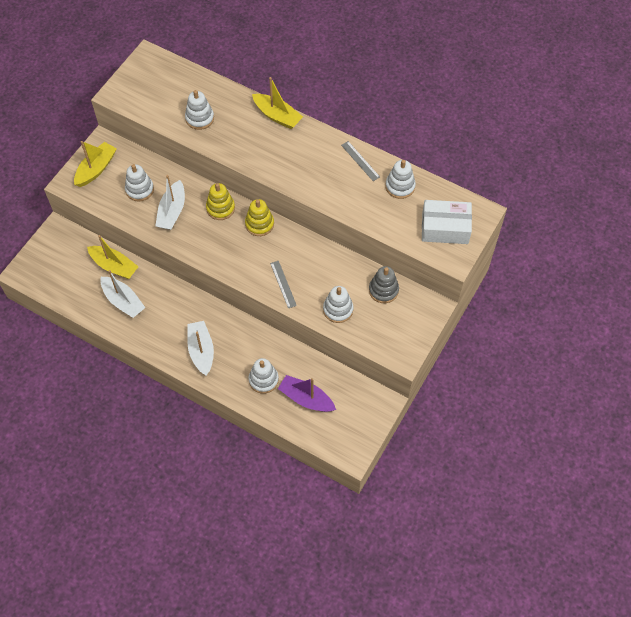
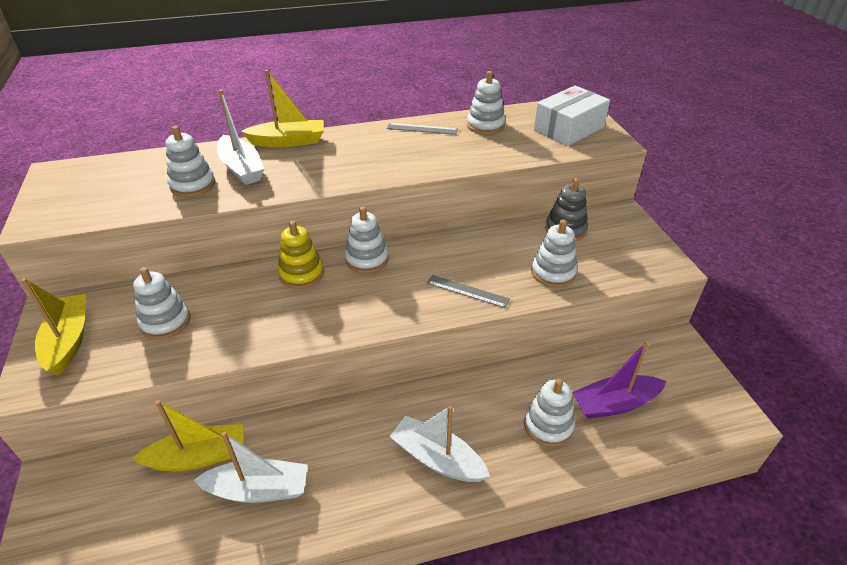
camera: 45 degrees left, 20 degrees down
(172, 211) = (240, 314): white boat -> white boat (241, 168)
(259, 224) = (367, 259): yellow stacking toy -> white stacking toy

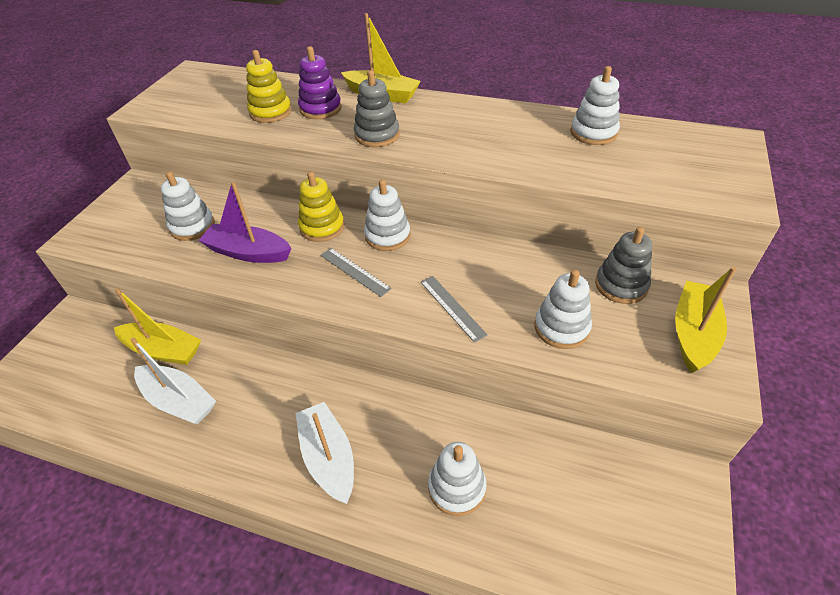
camera: 35 degrees right, 5 degrees up
(69, 340) = (124, 214): yellow boat -> yellow boat (693, 333)
(193, 185) = (270, 112): white stacking toy -> yellow stacking toy
(241, 168) = (320, 109): white boat -> purple stacking toy
(319, 175) = (377, 135): none -> grey stacking toy
(422, 129) = (520, 117): grey ruler -> grey ruler (354, 271)
(568, 128) = (694, 165): white box -> none
(615, 404) = (548, 507): purple boat -> purple boat (248, 252)

